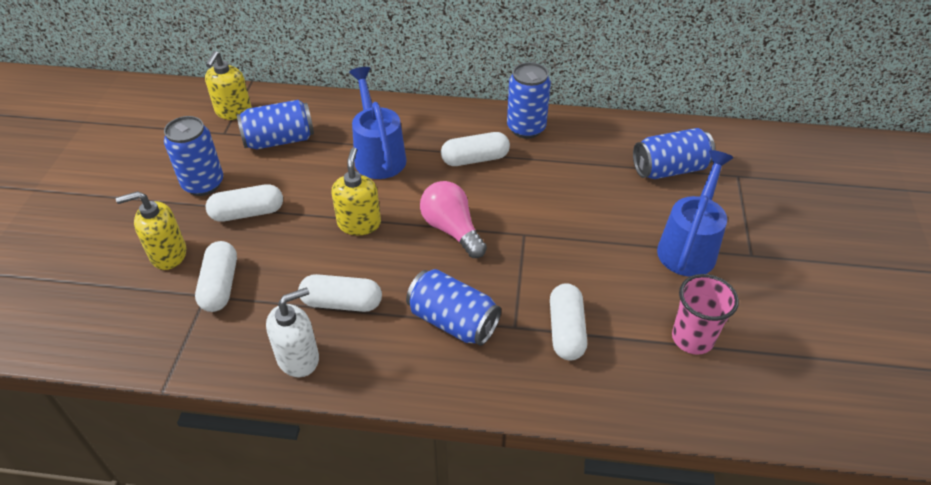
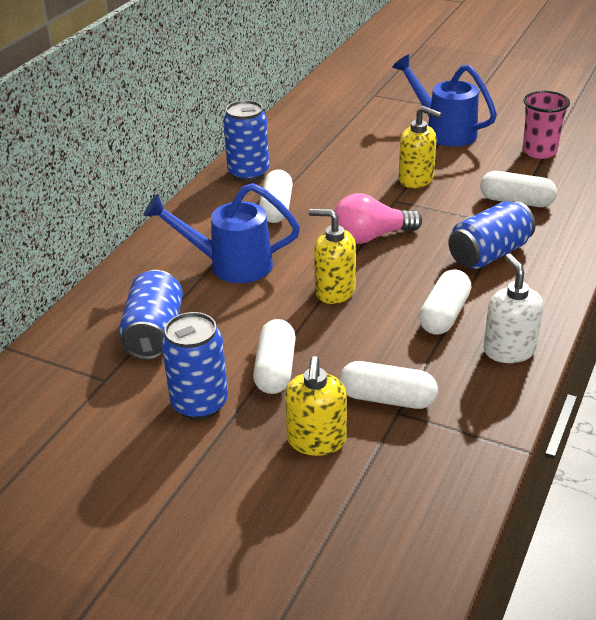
camera: 70 degrees left, 10 degrees down
(233, 112) = (65, 368): yellow soap dispenser -> yellow soap dispenser (416, 179)
(669, 169) = (350, 119): blue can -> none

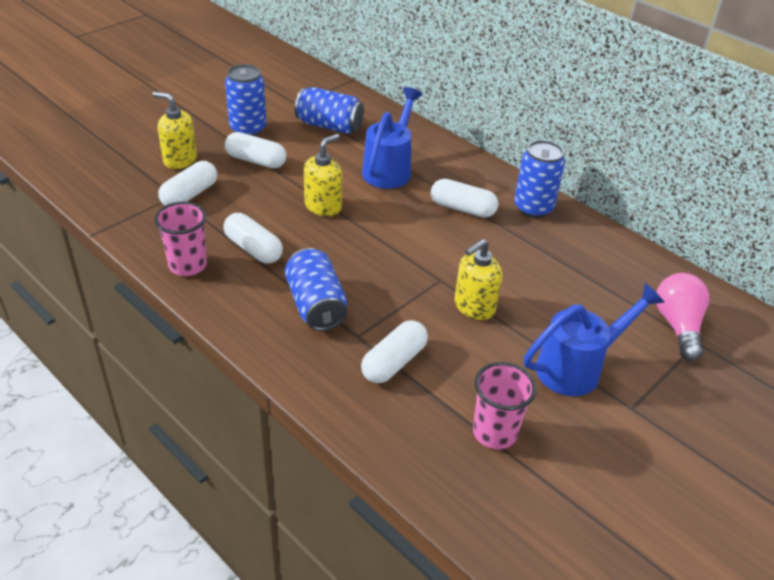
camera: 105 degrees right, 5 degrees up
(371, 237) = (386, 246): pink light bulb -> pink light bulb (677, 325)
(509, 350) = (187, 265): white soap dispenser -> pink cup

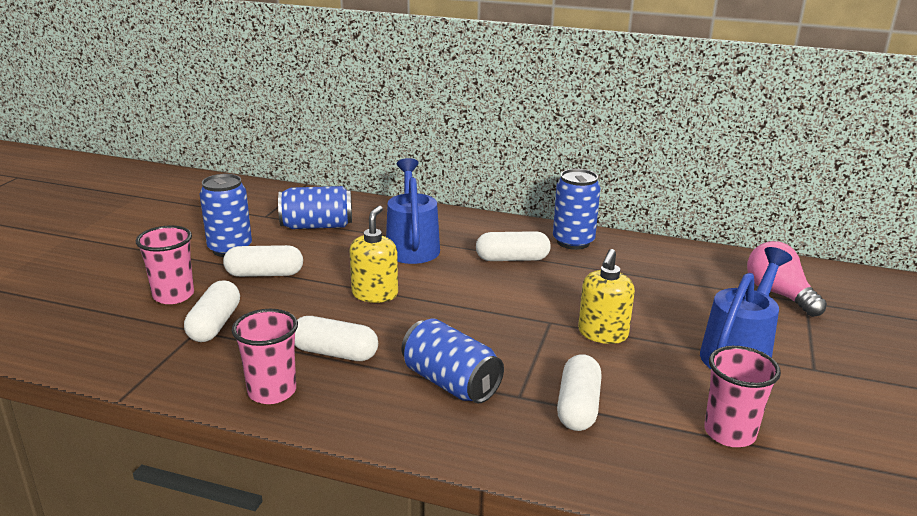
camera: 25 degrees left, 15 degrees down
(180, 160) = (173, 295): yellow soap dispenser -> pink cup

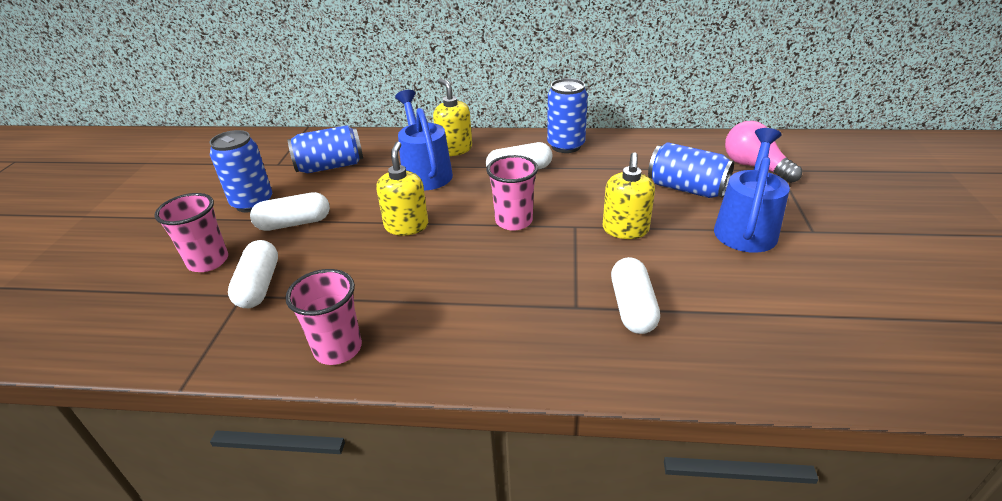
camera: 10 degrees left, 10 degrees up
(335, 353) = (387, 294): white capsule -> none
(450, 383) = (508, 305): blue can -> blue can (686, 188)
(451, 228) = (454, 149): none -> yellow soap dispenser
(729, 433) = (773, 307): pink cup -> pink cup (514, 221)

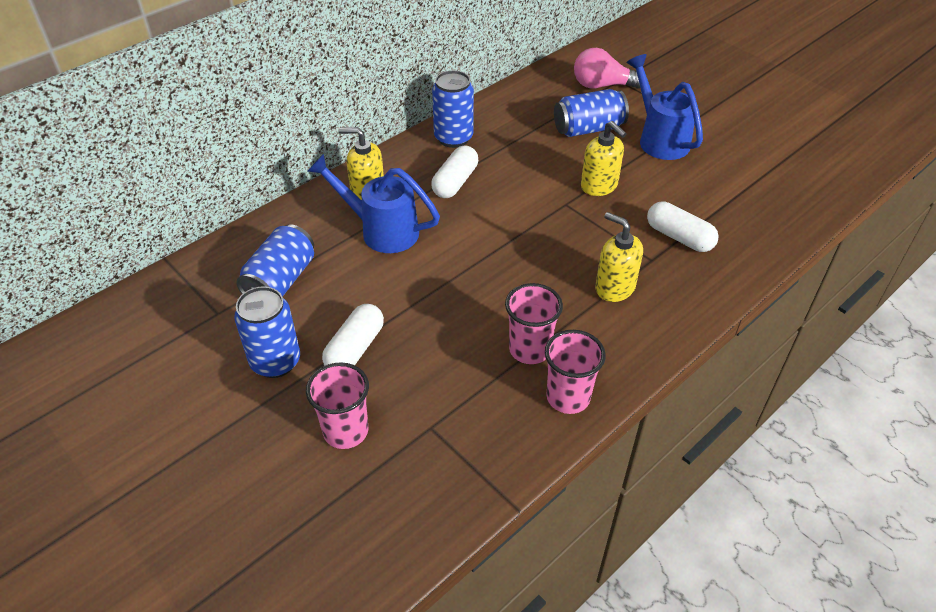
camera: 50 degrees left, 10 degrees up
(259, 285) = (429, 410): white capsule -> none
(406, 226) = (452, 284): yellow soap dispenser -> yellow soap dispenser (614, 287)
(514, 221) = (521, 227): pink cup -> pink cup (529, 349)

